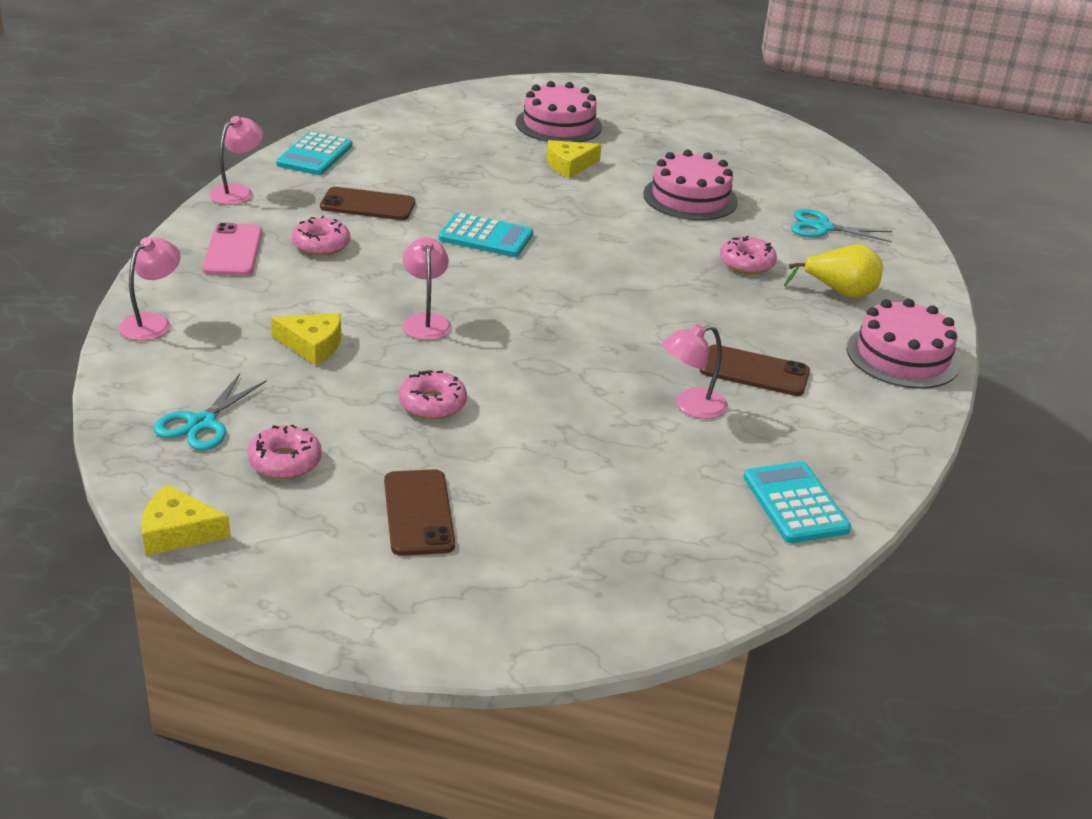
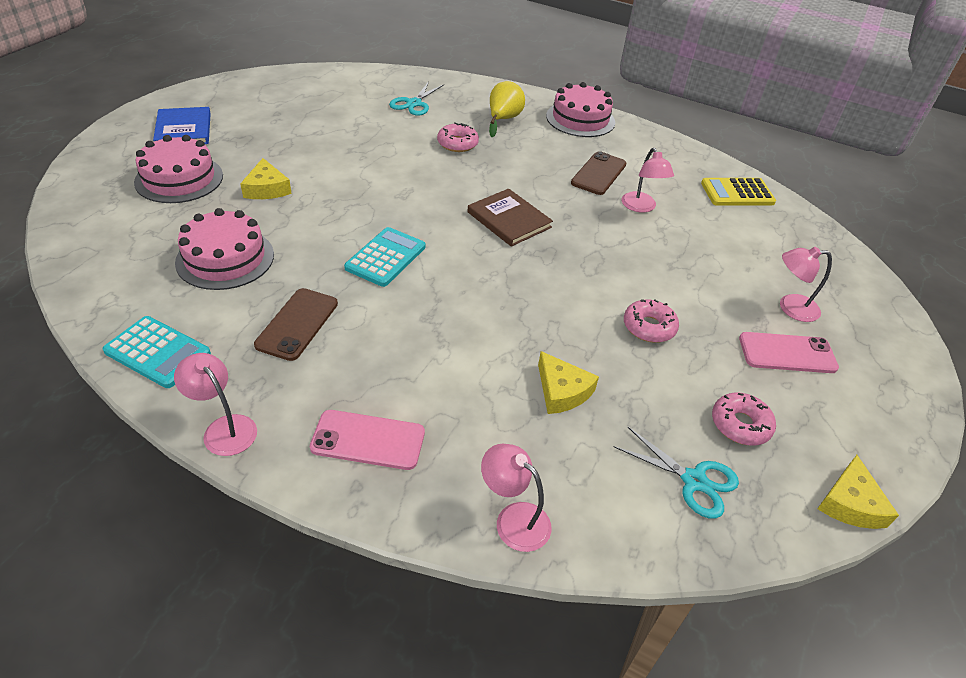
camera: 80 degrees left, 10 degrees up
(312, 345) = (562, 391): yellow cheese -> yellow cheese turned 120 degrees clockwise
(321, 244) = (372, 367): pink donut -> none
(418, 513) = (787, 353): brown phone -> pink phone
(426, 321) = (526, 314): pink lamp -> pink lamp (790, 307)
(598, 305) = (509, 220): none -> brown book
(647, 113) = (183, 129): none -> blue book
(690, 198) = (350, 144): pink cake -> pink cake (225, 258)
(795, 503) = (737, 193): turquoise calculator -> yellow calculator

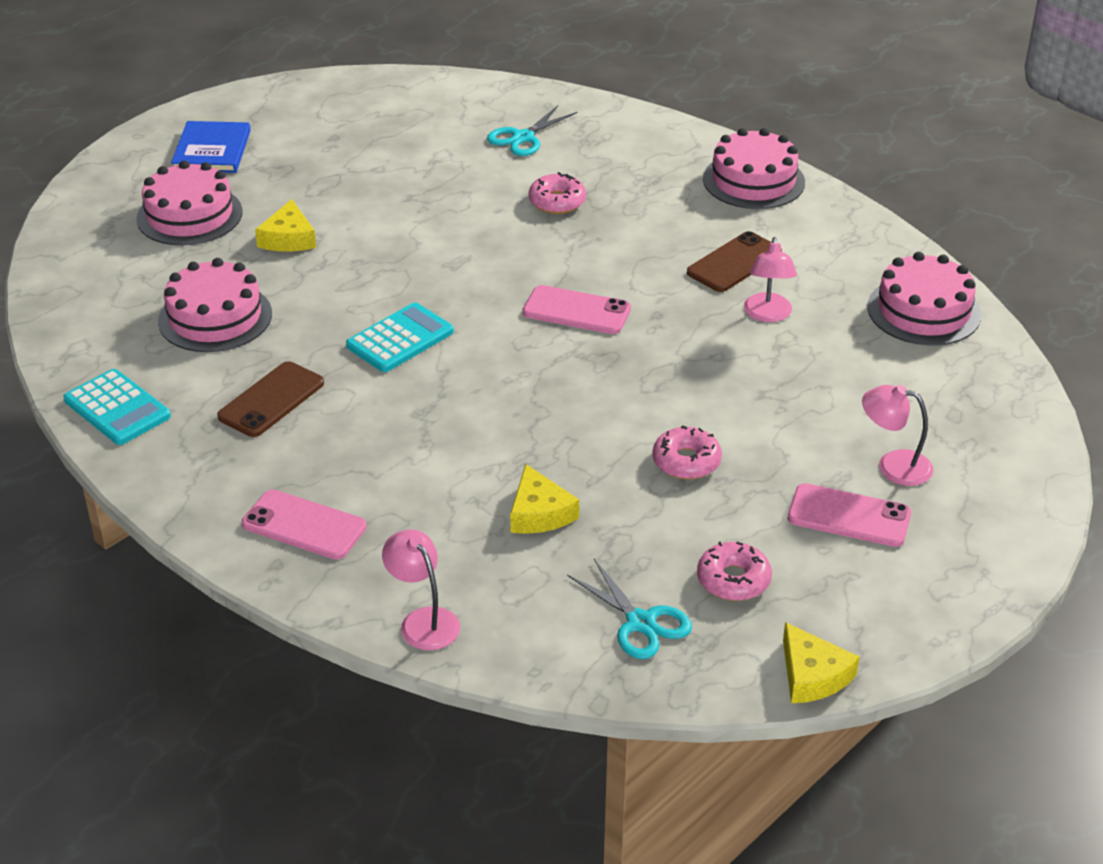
camera: 20 degrees right, 5 degrees down
(224, 428) = (163, 491): pink lamp -> none
(503, 120) = (638, 172): yellow pear -> none
(509, 220) = (576, 311): brown book -> pink phone
(737, 193) = (923, 311): yellow calculator -> pink cake
(850, 503) = (812, 675): yellow cheese -> yellow cheese turned 60 degrees counterclockwise

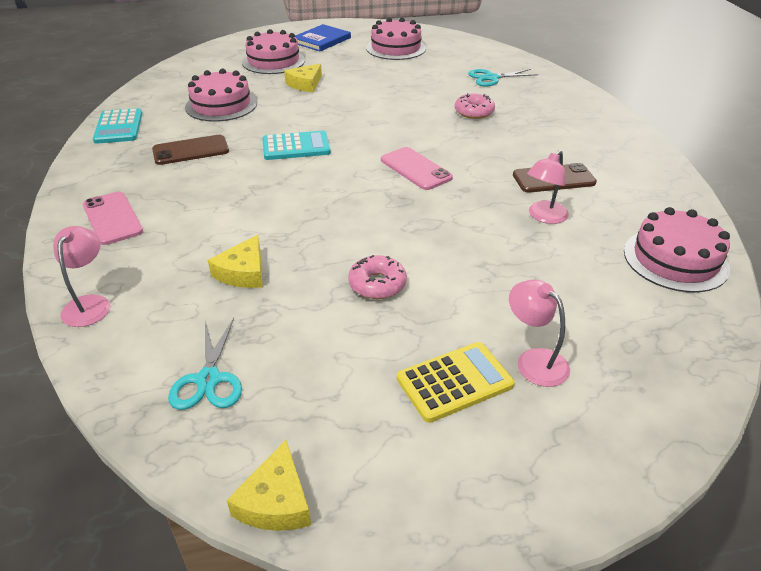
camera: 35 degrees right, 0 degrees up
(733, 580) = (310, 384): pink donut -> none
(753, 180) = (619, 139): pink cake -> pink cake (396, 48)
(849, 516) = (454, 382): pink phone -> yellow calculator

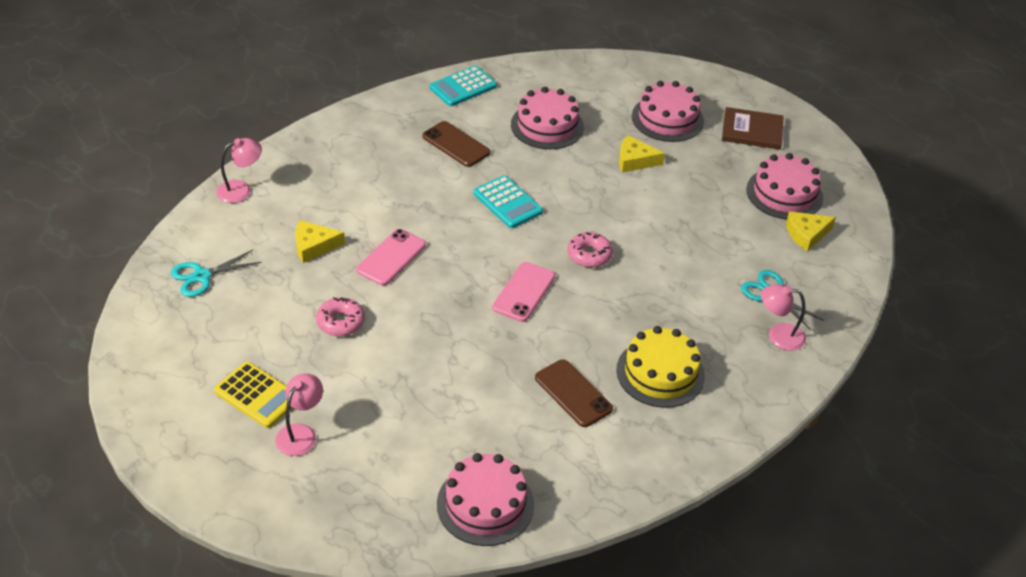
camera: 60 degrees right, 5 degrees up
(112, 218) = (336, 151): pink phone -> pink phone (391, 257)
(276, 501) = (126, 344): yellow cheese -> yellow cheese (806, 234)
(321, 40) = (752, 131): blue book -> brown book
(474, 112) = (672, 301): pink donut -> pink donut (589, 255)
(544, 217) = (499, 400): pink lamp -> pink lamp (778, 335)
(549, 137) = (660, 373): none -> yellow cake

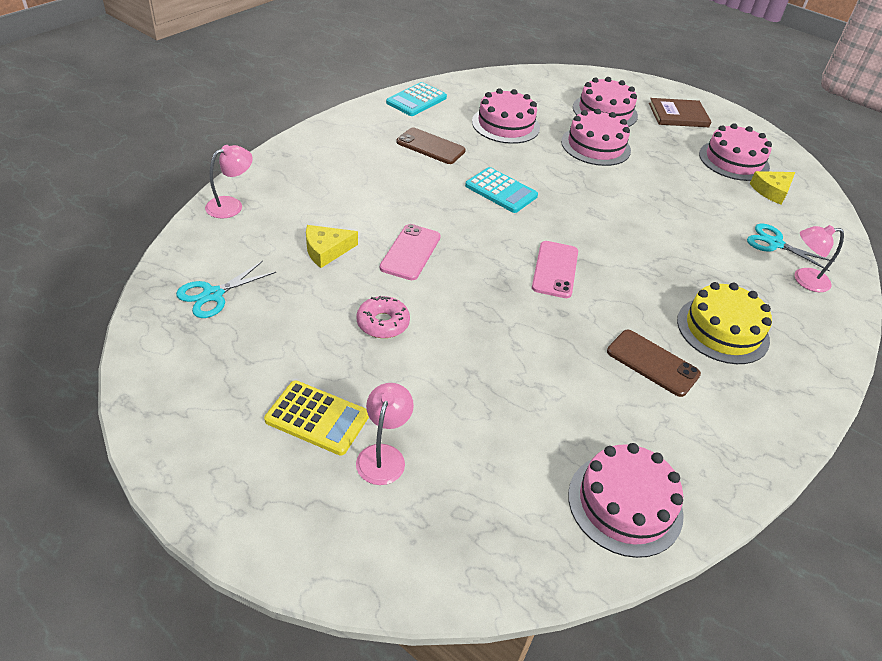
camera: 15 degrees left, 0 degrees up
(589, 255) = (598, 228): pink donut -> none
(634, 160) = (595, 146): yellow cheese -> pink cake

